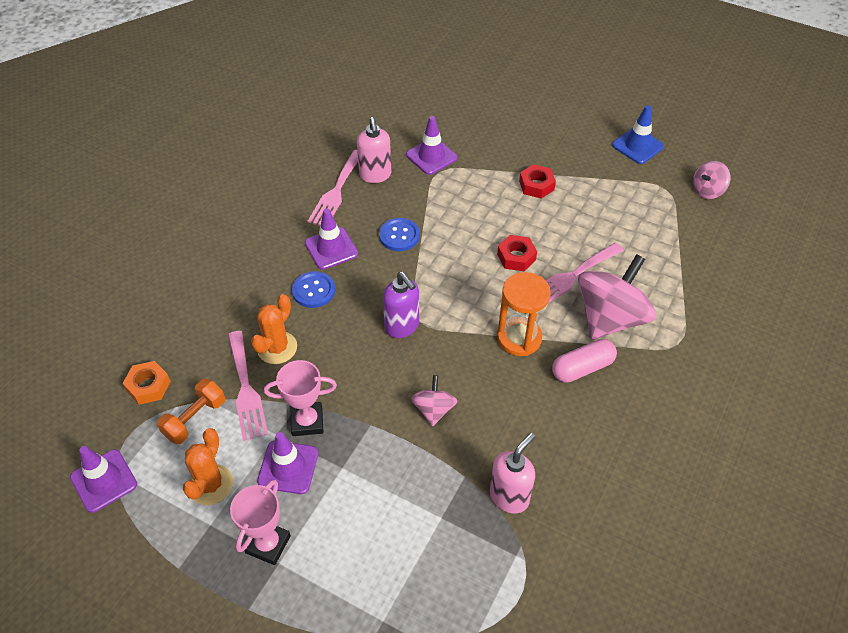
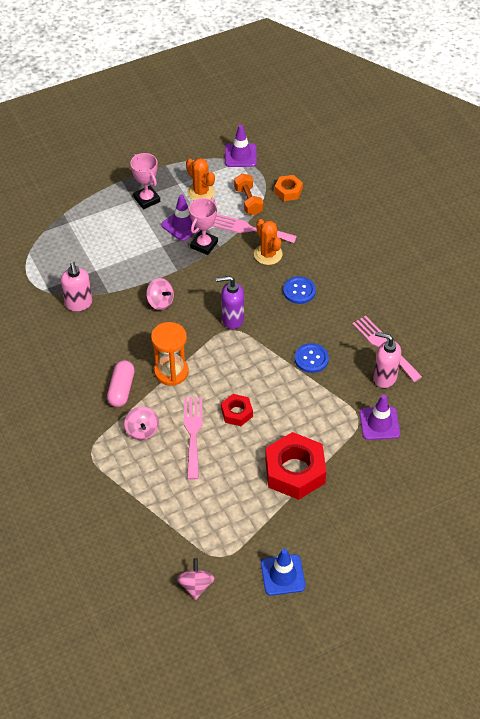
camera: 125 degrees right, 0 degrees up
(331, 248) = (329, 317): purple traffic cone -> none
(536, 185) = (295, 471): red nut -> red nut, size x1.92
(610, 318) = (142, 430): pink spinning top -> pink spinning top, size x0.50

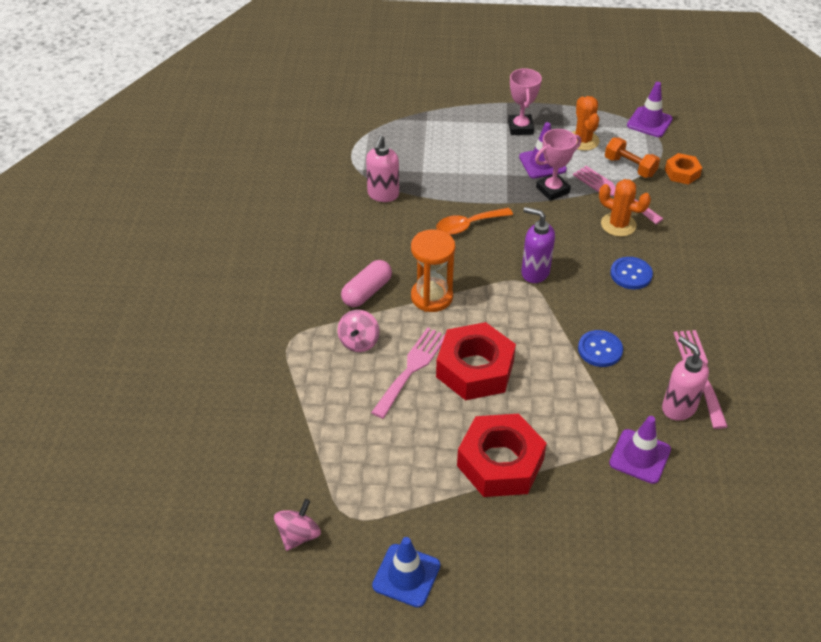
camera: 30 degrees right, 5 degrees down
(160, 302) = (468, 225): pink spinning top -> orange spoon
(237, 413) = (475, 369): red nut -> red nut, size x1.92
(248, 201) = (630, 167): orange dumbbell -> orange dumbbell turned 60 degrees counterclockwise
(268, 254) = (618, 225): orange cactus -> orange cactus turned 60 degrees counterclockwise

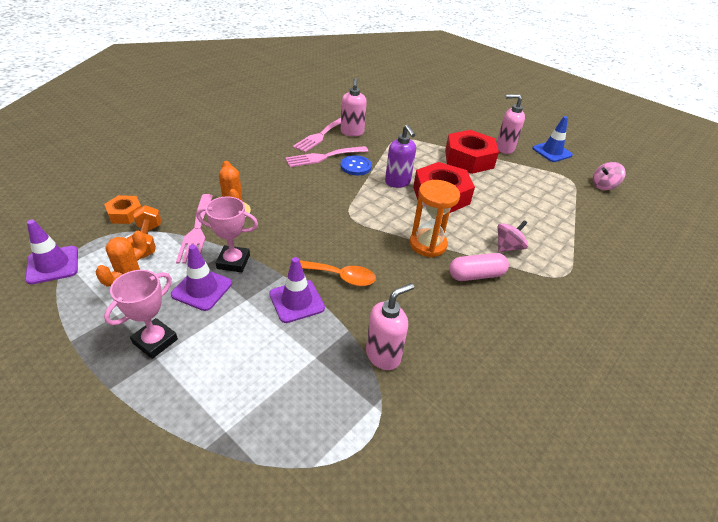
camera: 145 degrees left, 5 degrees down
(411, 368) = (482, 215): pink fork -> pink fork (323, 157)
(475, 528) = (504, 148): none -> pink soap dispenser
(535, 272) = (336, 218): purple soap dispenser -> purple soap dispenser (397, 182)
(631, 274) = (278, 184): blue button -> none
(639, 456) = (396, 130): purple traffic cone -> purple traffic cone (296, 301)

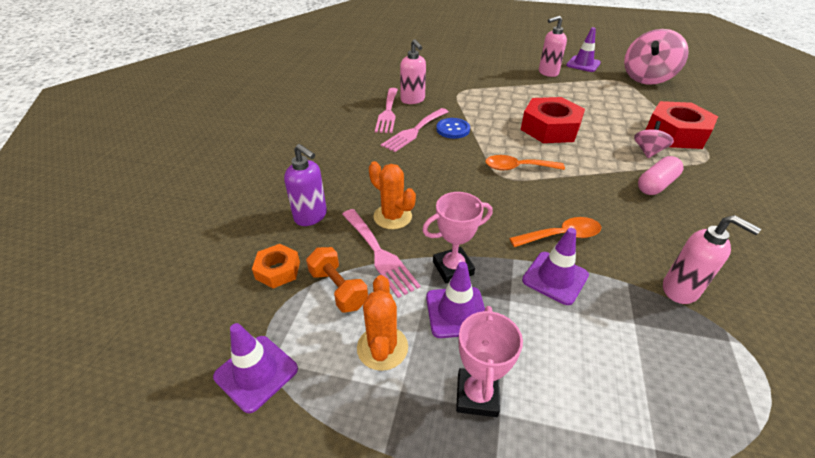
camera: 25 degrees left, 0 degrees up
(371, 214) = (517, 168): none -> orange spoon
(383, 355) = (680, 290): pink soap dispenser -> pink soap dispenser turned 105 degrees clockwise
(397, 182) = (504, 130): purple soap dispenser -> purple soap dispenser (311, 216)
(428, 244) = (592, 174): orange hourglass -> none
(469, 159) = (533, 90): red nut -> red nut (676, 133)
(552, 152) = (583, 64): blue traffic cone -> purple traffic cone
(603, 186) = (647, 78): pink spinning top -> pink spinning top, size x1.99

